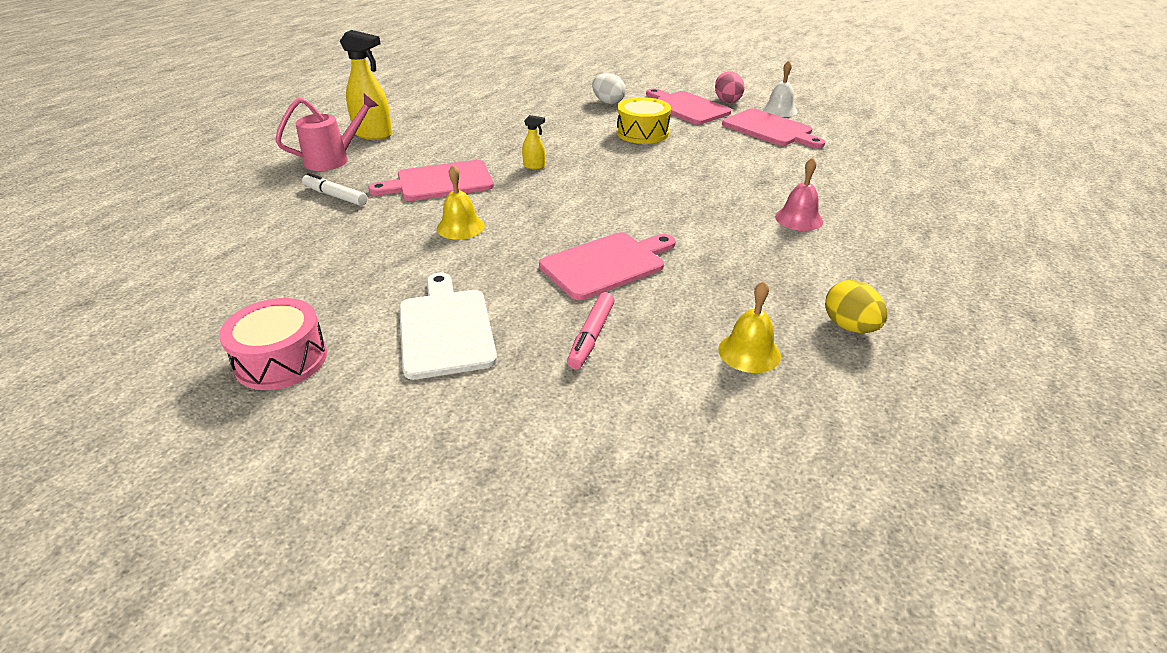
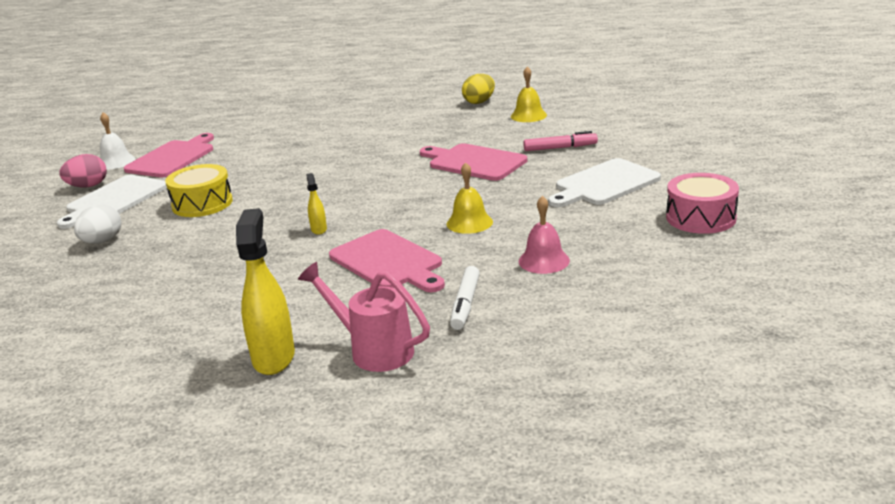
camera: 110 degrees left, 10 degrees down
(686, 107) = (114, 200): pink cutting board -> white cutting board
(798, 219) = (355, 126): pink bell -> pink bell (544, 261)

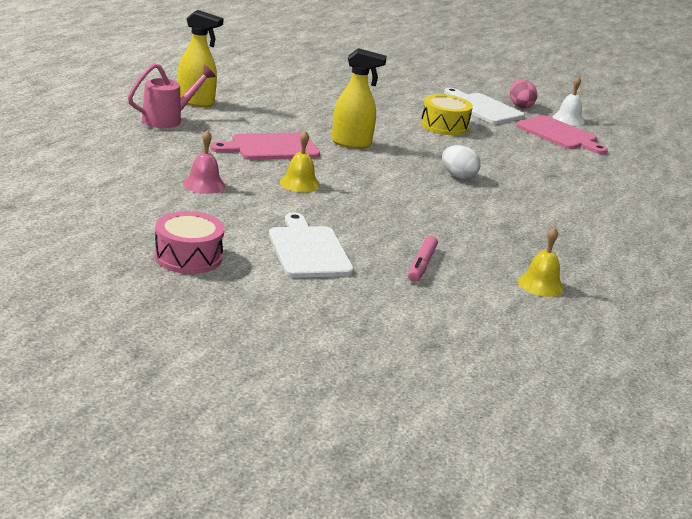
camera: 105 degrees right, 0 degrees up
(102, 241) = (409, 96): white egg -> white egg (458, 176)
(319, 229) = (351, 143): yellow spray bottle -> yellow spray bottle, size x2.08
(465, 304) = (182, 149): white marker -> none
(474, 162) = (427, 221): pink cutting board -> none
(479, 102) = (616, 277): yellow egg -> none

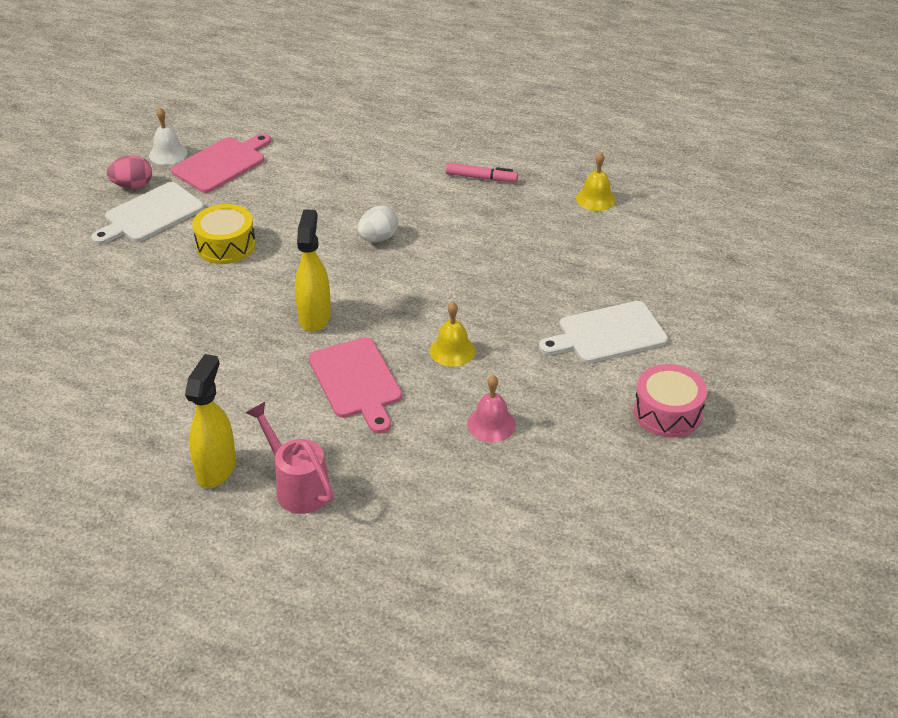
camera: 90 degrees left, 15 degrees up
(421, 265) = (597, 264): pink marker -> pink marker (481, 178)

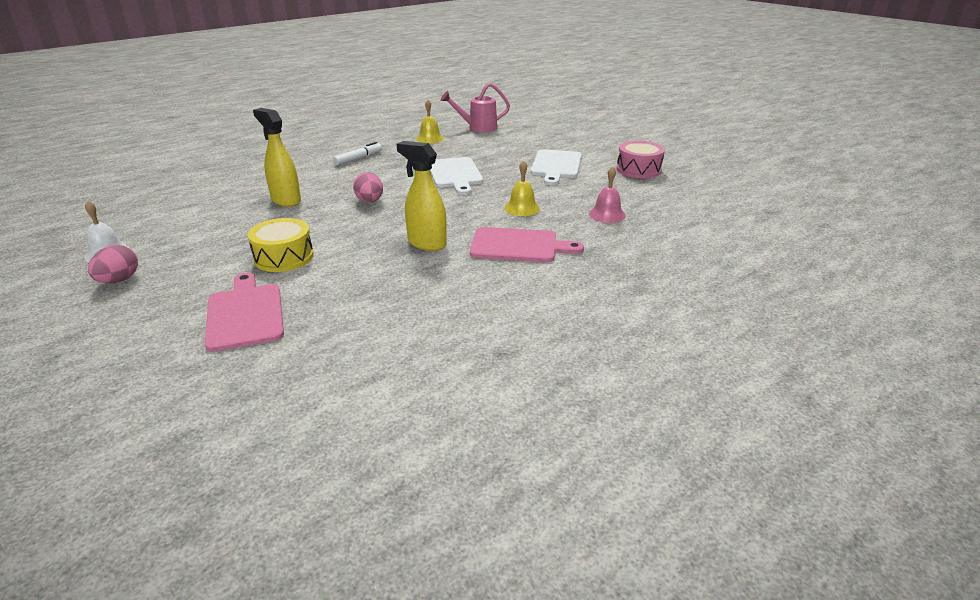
camera: 60 degrees left, 10 degrees down
(150, 215) = (179, 281): white cutting board -> white cutting board (455, 174)
(216, 469) = (566, 327): yellow spray bottle -> yellow spray bottle (286, 200)
(222, 163) = (171, 234): pink cutting board -> pink cutting board (245, 314)
(297, 487) = (616, 296): pink watering can -> pink watering can (478, 128)
(378, 238) = (370, 201): white egg -> pink egg
(481, 178) = (358, 158): pink marker -> white marker

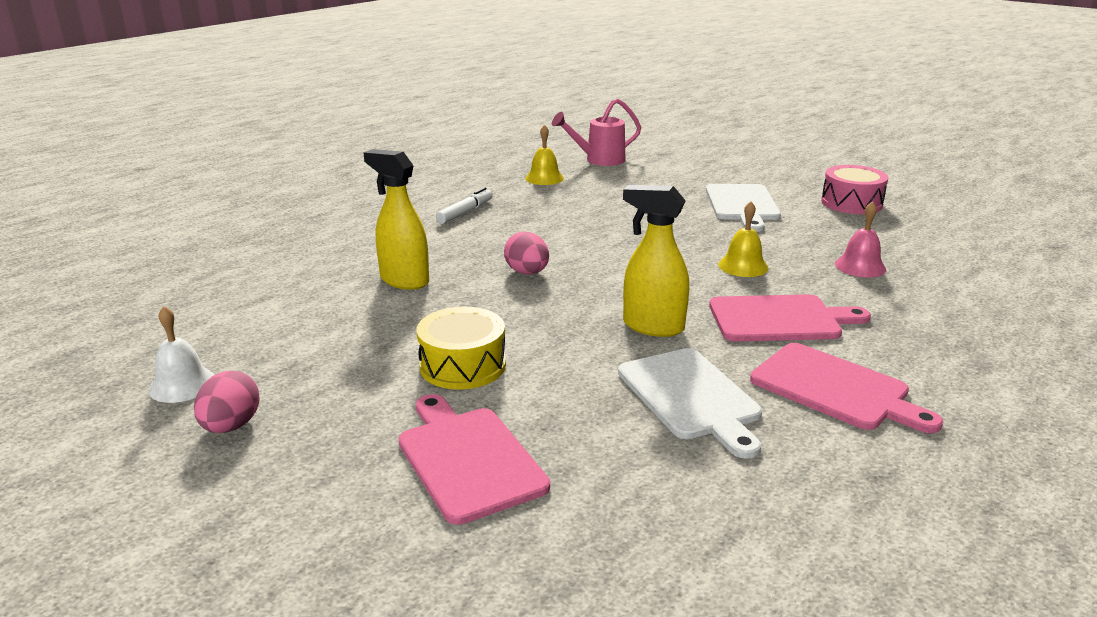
camera: 10 degrees left, 5 degrees down
(455, 174) = (617, 226): white cutting board -> white cutting board (691, 397)
(519, 295) = (835, 389): none -> pink cutting board

